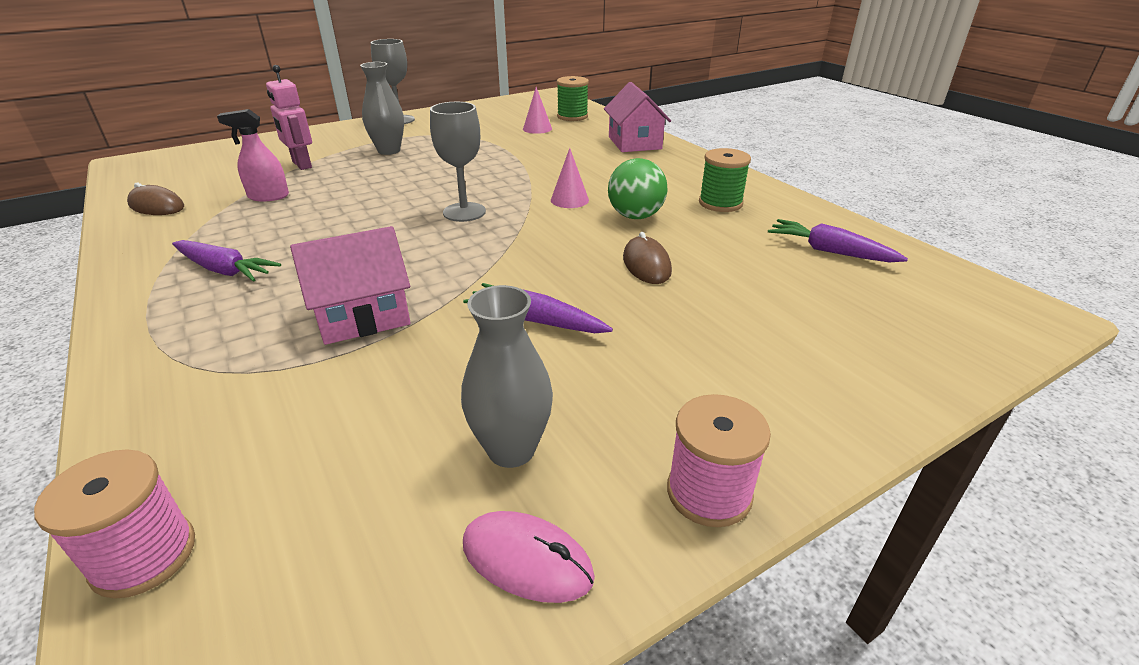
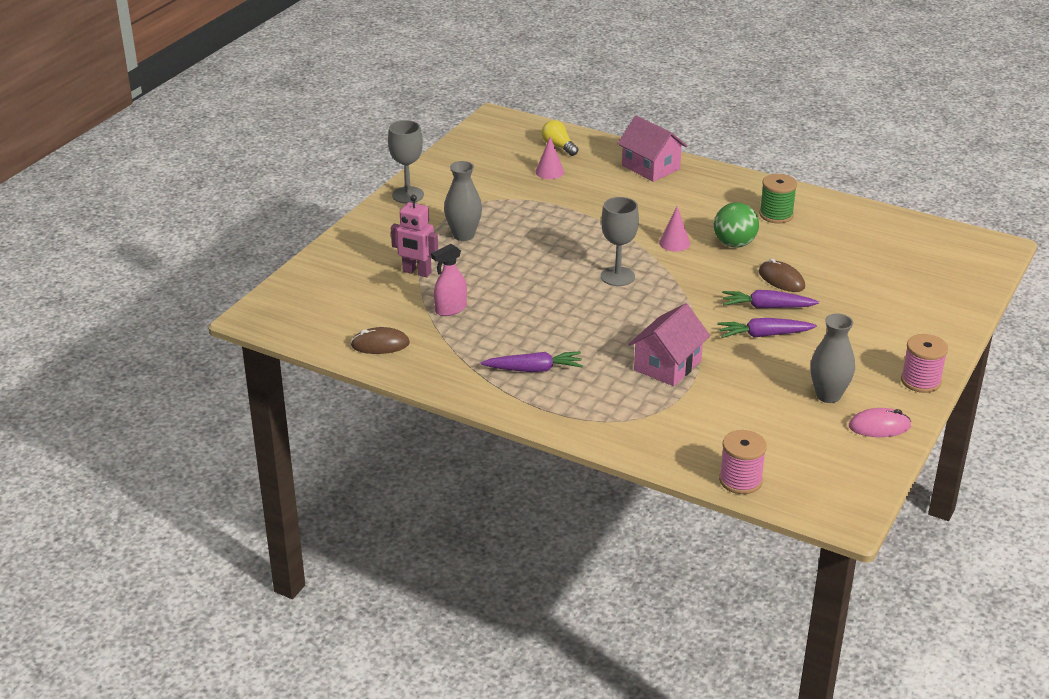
camera: 30 degrees left, 0 degrees up
(572, 116) = (558, 146): green spool -> yellow light bulb
(829, 251) = (873, 236): purple carrot -> purple carrot (766, 307)

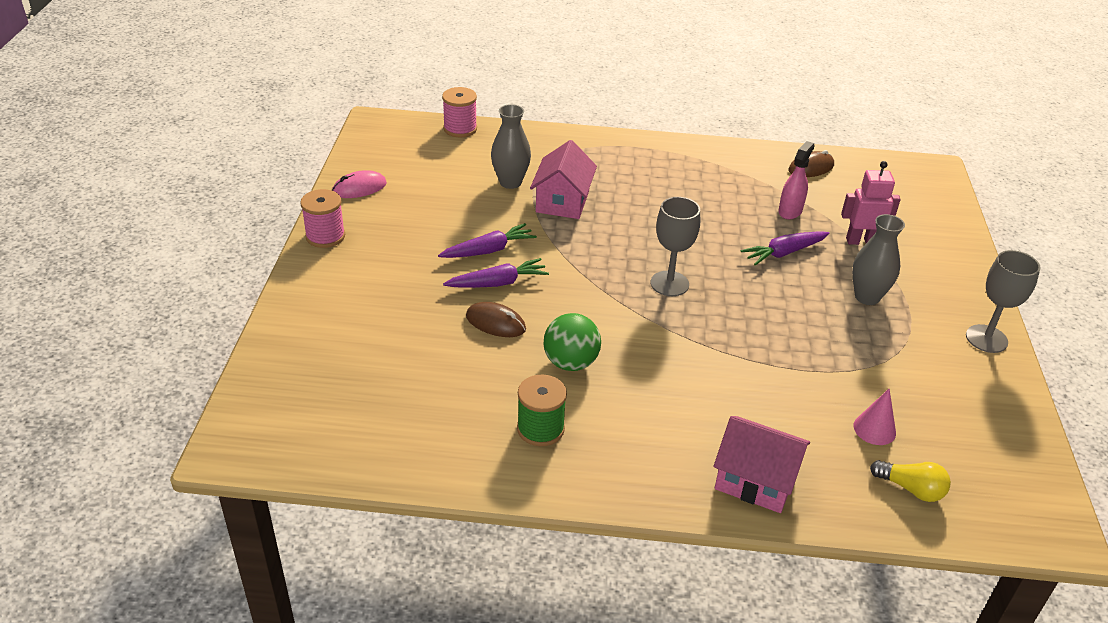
camera: 155 degrees right, 5 degrees up
(534, 369) = (670, 174): purple carrot -> purple carrot (784, 253)
(674, 243) = (639, 346): pink cone -> none
(828, 395) = (409, 205): grey vase -> grey vase (510, 182)

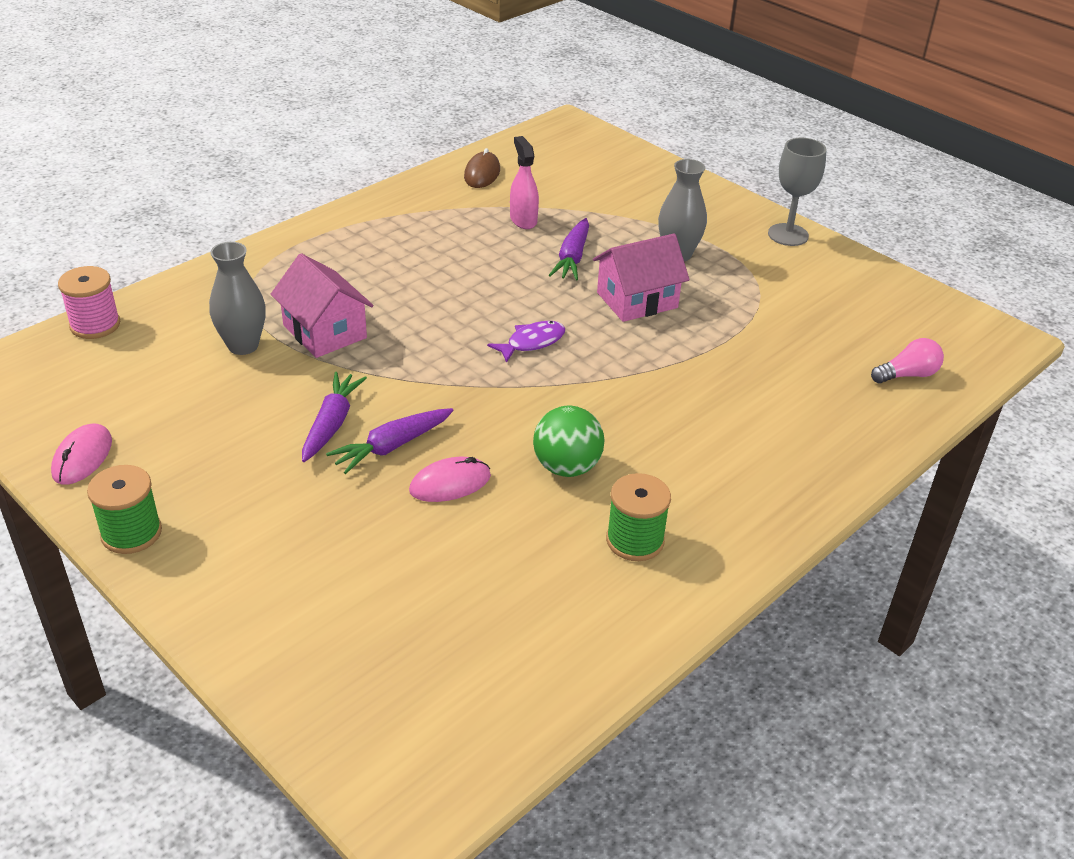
camera: 50 degrees left, 0 degrees up
(325, 236) = (131, 533): pink spool -> green spool
(495, 323) = (450, 483): brown mouse -> pink mouse
(498, 283) = (391, 447): purple carrot -> purple carrot turned 150 degrees counterclockwise
(669, 283) = (532, 342): grey goblet -> purple fish
(755, 480) = (825, 448): pink house -> pink house (637, 300)
(861, 241) = (608, 213): pink robot -> none
(874, 429) = (829, 350): pink cone -> none
(911, 489) = (907, 375): yellow light bulb -> pink light bulb

